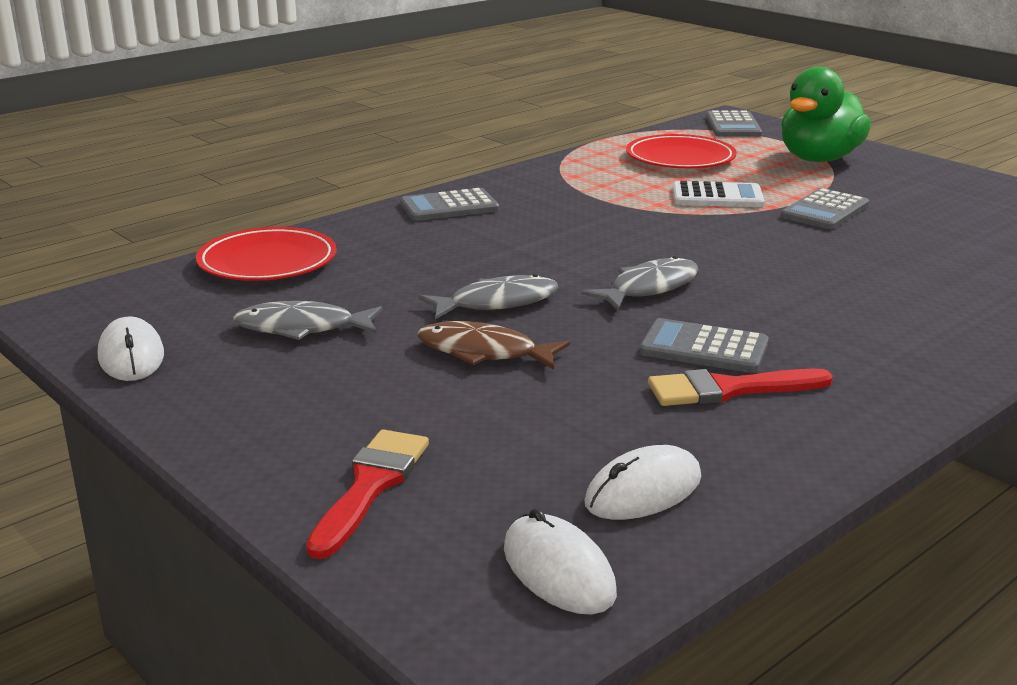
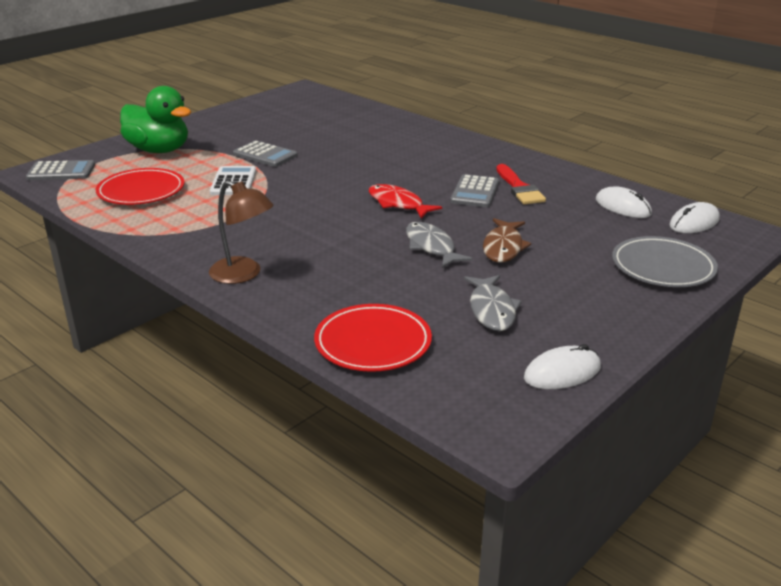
camera: 95 degrees left, 5 degrees up
(371, 486) = (663, 267): red brush -> grey plate
(449, 207) = (243, 274): grey calculator -> brown lamp
(649, 288) = (398, 204): grey fish -> red fish

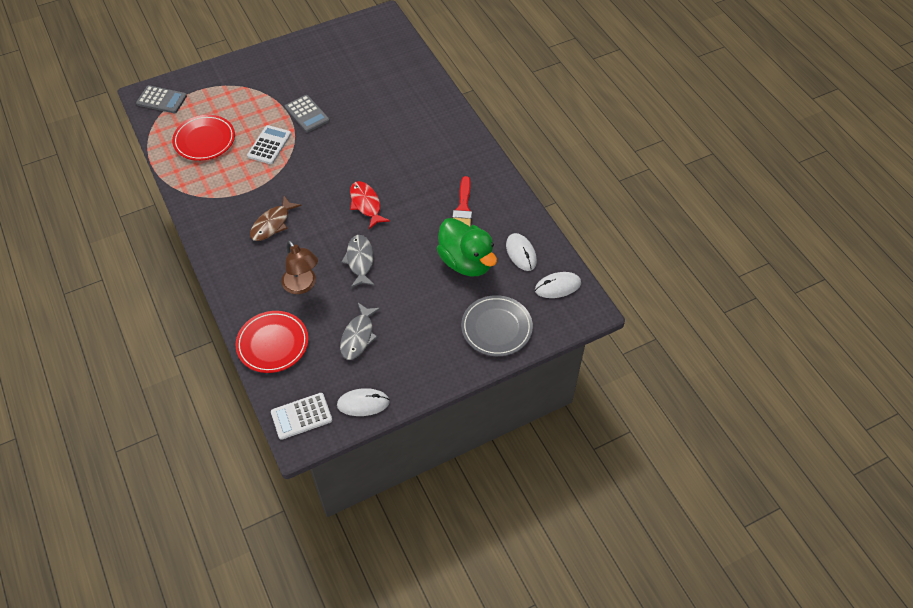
camera: 20 degrees right, 25 degrees up
(159, 150) = (236, 87): green duck -> green duck (466, 262)
(243, 274) = (230, 255): brown lamp -> brown lamp (302, 286)
(475, 192) = (428, 205): grey calculator -> none
(482, 408) = (301, 416): none -> white calculator
(503, 247) = (406, 275): brown fish -> brown fish (272, 224)

